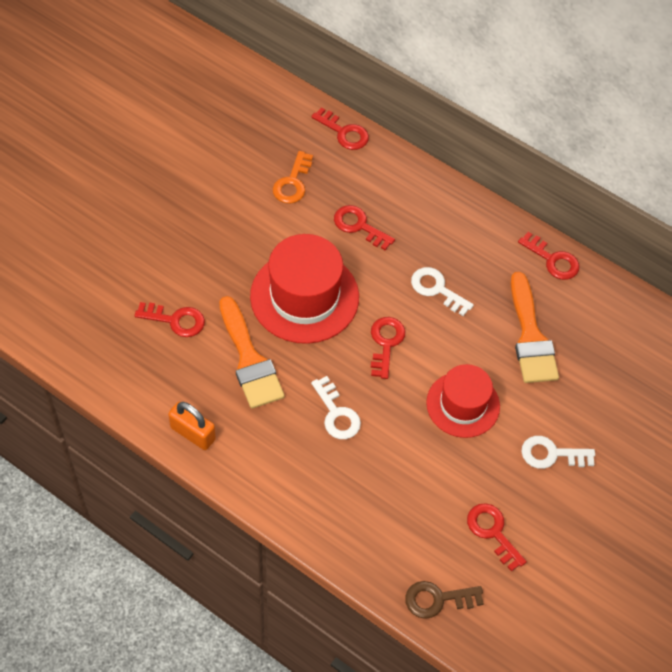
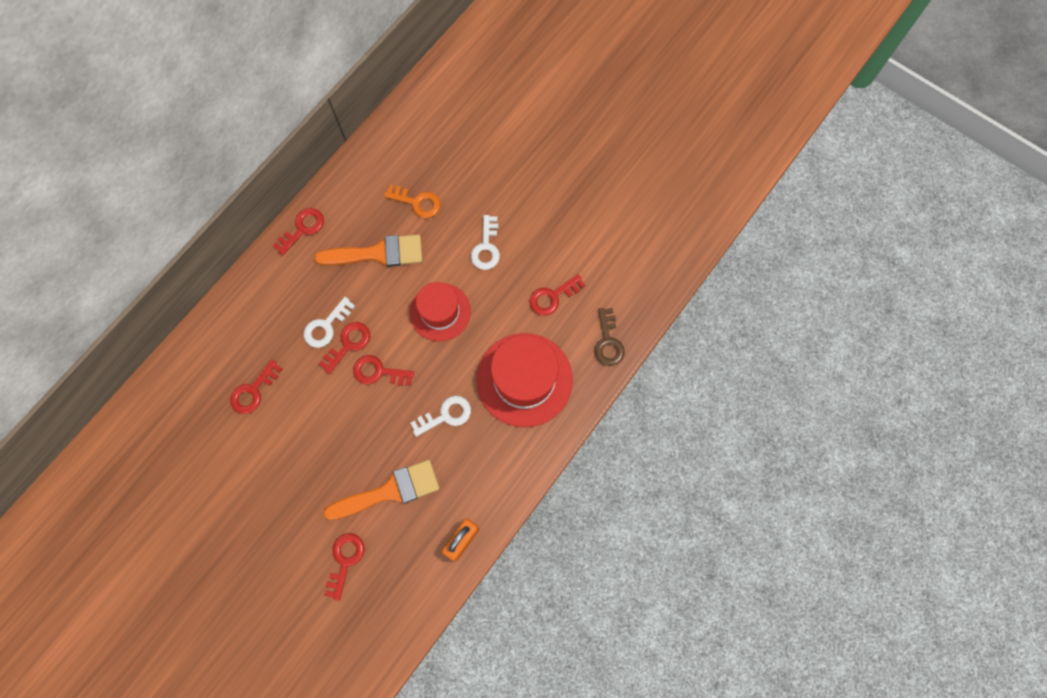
camera: 85 degrees left, 15 degrees up
(292, 183) = (198, 452): orange key -> orange key (417, 202)
(304, 297) = (327, 441): red hat -> red hat (524, 379)
(344, 132) = (143, 402): red key -> red key (348, 344)

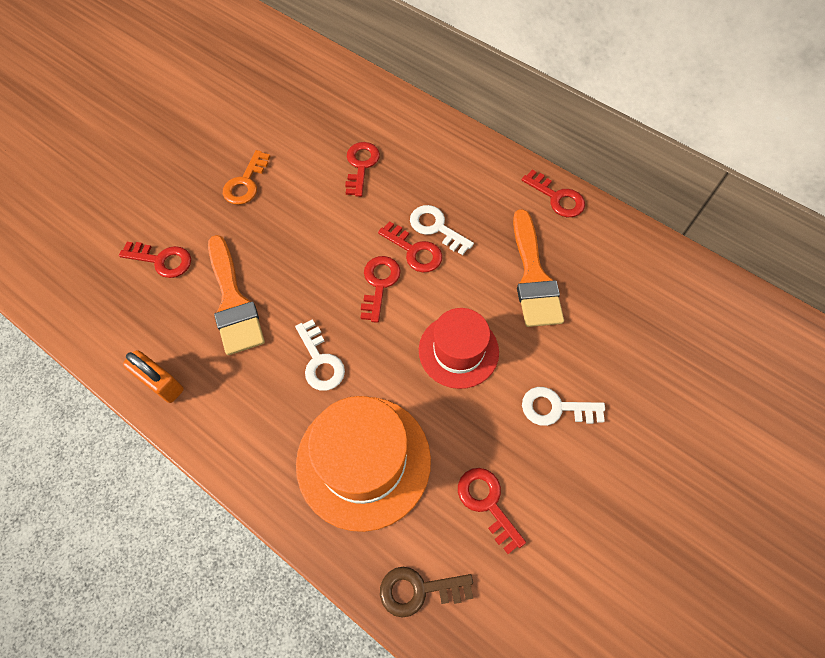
camera: 90 degrees right, 10 degrees down
(253, 391) = (361, 165): red key -> red key turned 60 degrees clockwise
(417, 202) = (610, 319): orange key -> orange key (246, 183)
(524, 379) = (363, 461): red hat -> orange hat

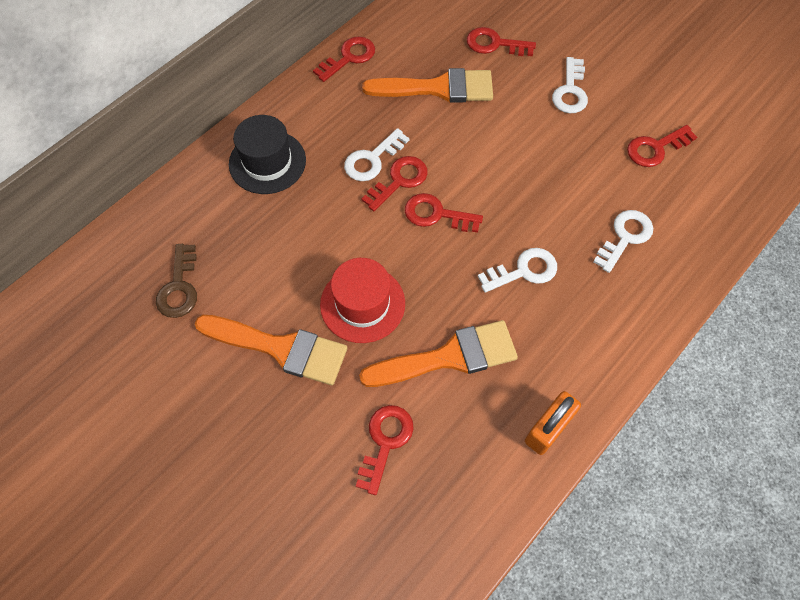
camera: 85 degrees left, 0 degrees up
(246, 183) = (280, 348): orange key -> orange brush
(361, 165) = (276, 224): red key -> red key (494, 44)
(363, 461) = (625, 237): orange hat -> white key
(419, 590) = (731, 202): brown key -> brown key (179, 287)
(424, 151) = (267, 162): none -> black hat
(458, 351) = (514, 154): red hat -> red hat (362, 304)

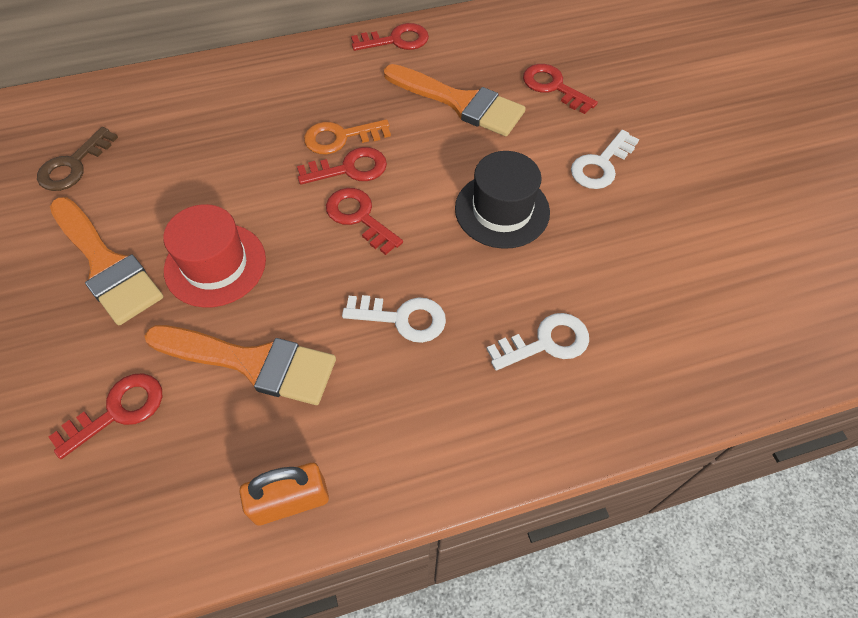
camera: 30 degrees right, 5 degrees down
(267, 162) = (243, 96): black hat -> black hat (502, 210)
(372, 159) = (340, 137): white key -> orange key
(655, 148) = (657, 267): red key -> none

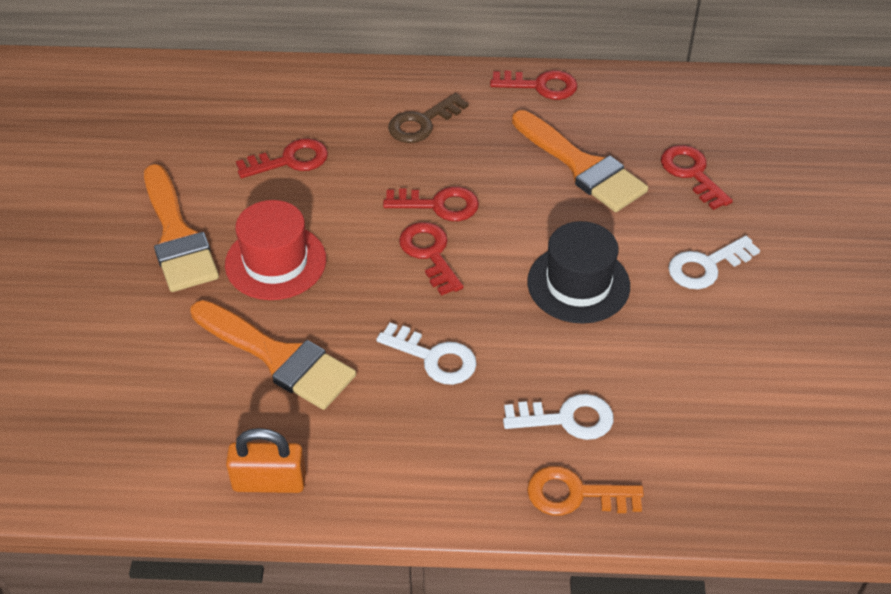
camera: 20 degrees right, 10 degrees down
(73, 165) = (176, 137): brown key -> brown key (422, 123)
(118, 411) = (147, 364): red key -> red key (290, 160)
(340, 137) = (442, 172): orange key -> orange key (575, 494)

